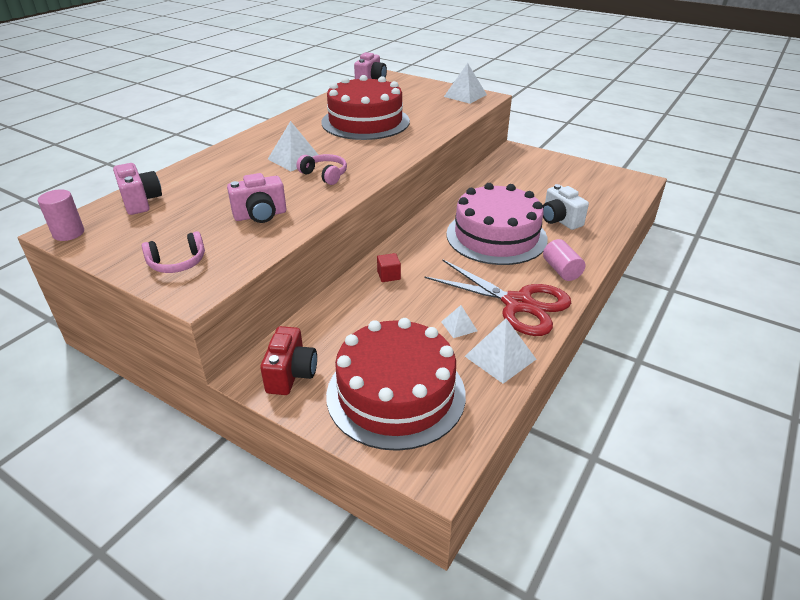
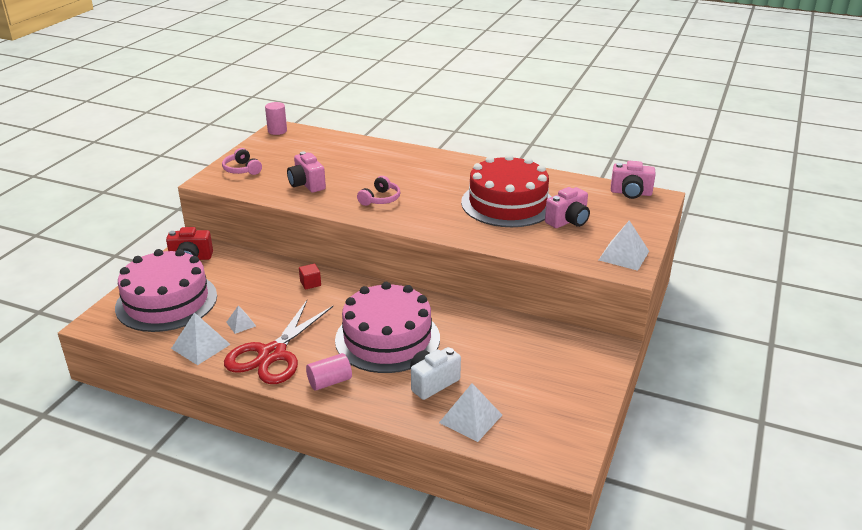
camera: 80 degrees right, 5 degrees down
(141, 202) = (322, 141): pink camera -> pink camera (568, 221)
(294, 159) = (408, 182): white pyramid -> white pyramid (470, 418)
(396, 394) = (166, 301): red cake -> pink cake

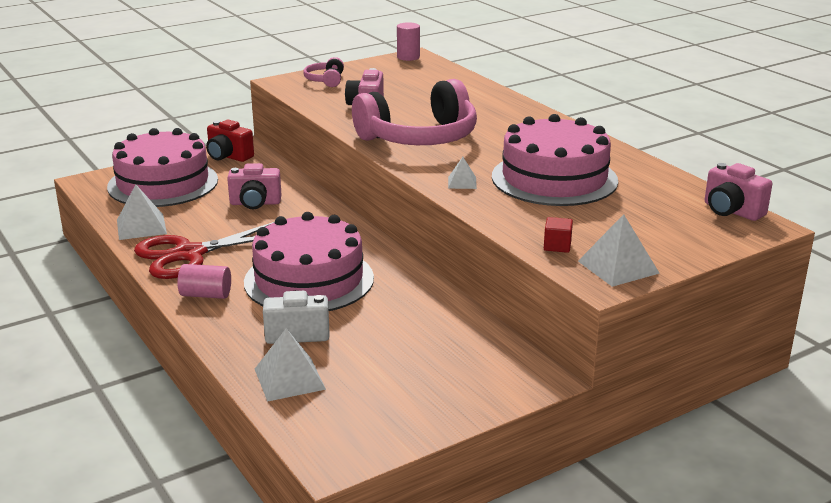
camera: 35 degrees right, 5 degrees down
(241, 324) = (197, 221): white pyramid -> white pyramid (462, 182)
(310, 283) = (303, 209): red cube -> red cube (557, 246)
(380, 199) = (419, 137): pink headphones -> pink headphones, size x2.28
(507, 203) = (554, 178): red cake -> pink cake
(568, 221) = (601, 215): pink camera -> pink camera (255, 203)

